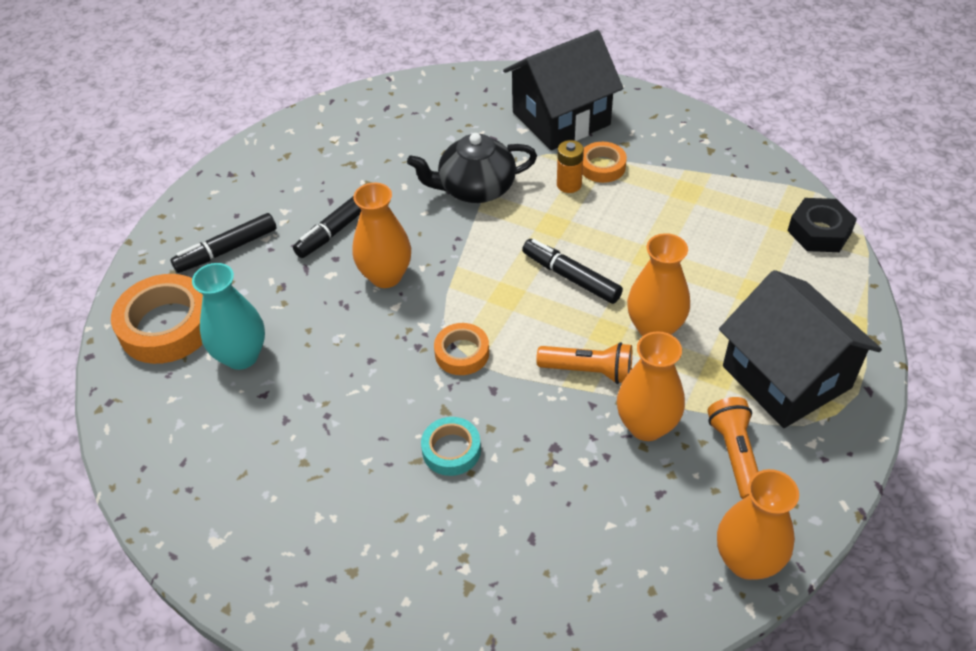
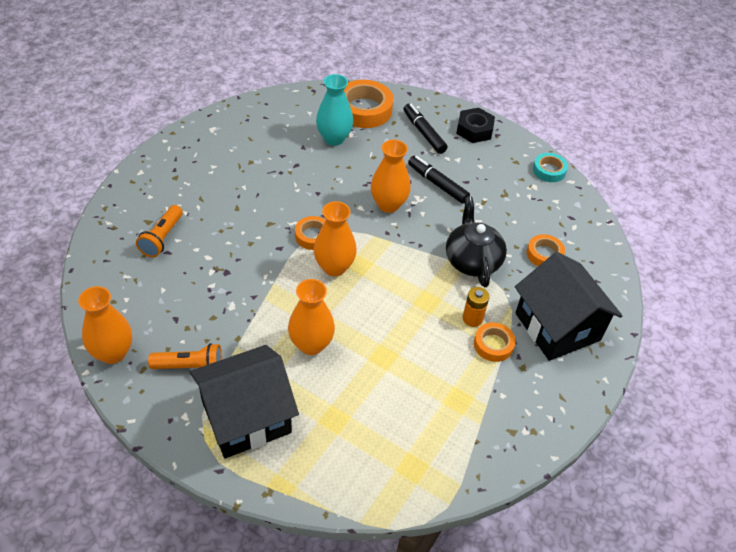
camera: 90 degrees right, 0 degrees up
(451, 450) = (239, 223): turquoise tape -> turquoise tape (549, 170)
(453, 128) = (544, 254): none -> orange tape
(571, 277) = (370, 303): black marker -> none
(588, 371) = (282, 299): orange flashlight -> orange flashlight (162, 238)
(646, 426) = (228, 322): orange vase -> orange vase (334, 267)
(819, 232) = (396, 490): black nut -> black nut (474, 130)

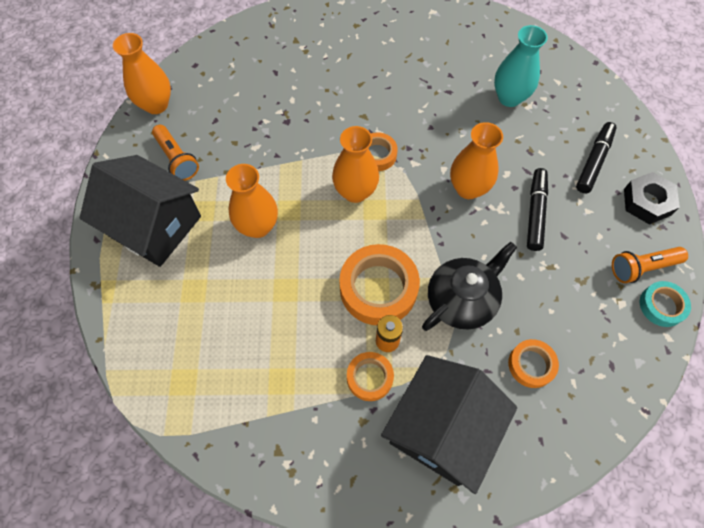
camera: 60 degrees right, 15 degrees up
(162, 238) = (286, 59): orange flashlight -> orange flashlight (642, 268)
(364, 109) = (572, 96): orange tape -> orange tape (378, 288)

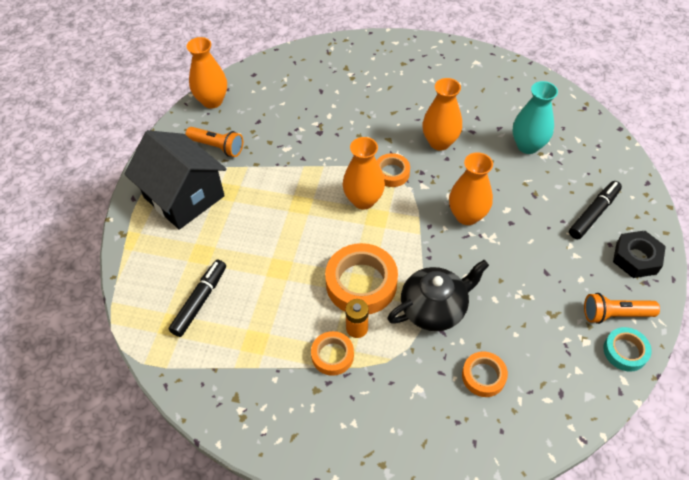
camera: 15 degrees right, 10 degrees down
(177, 159) = (217, 147): orange flashlight -> orange flashlight turned 45 degrees counterclockwise
(258, 226) = (270, 213): orange vase -> orange vase (439, 142)
(441, 429) = (385, 412): black house -> none
(535, 213) = (524, 247): black marker -> black marker (200, 301)

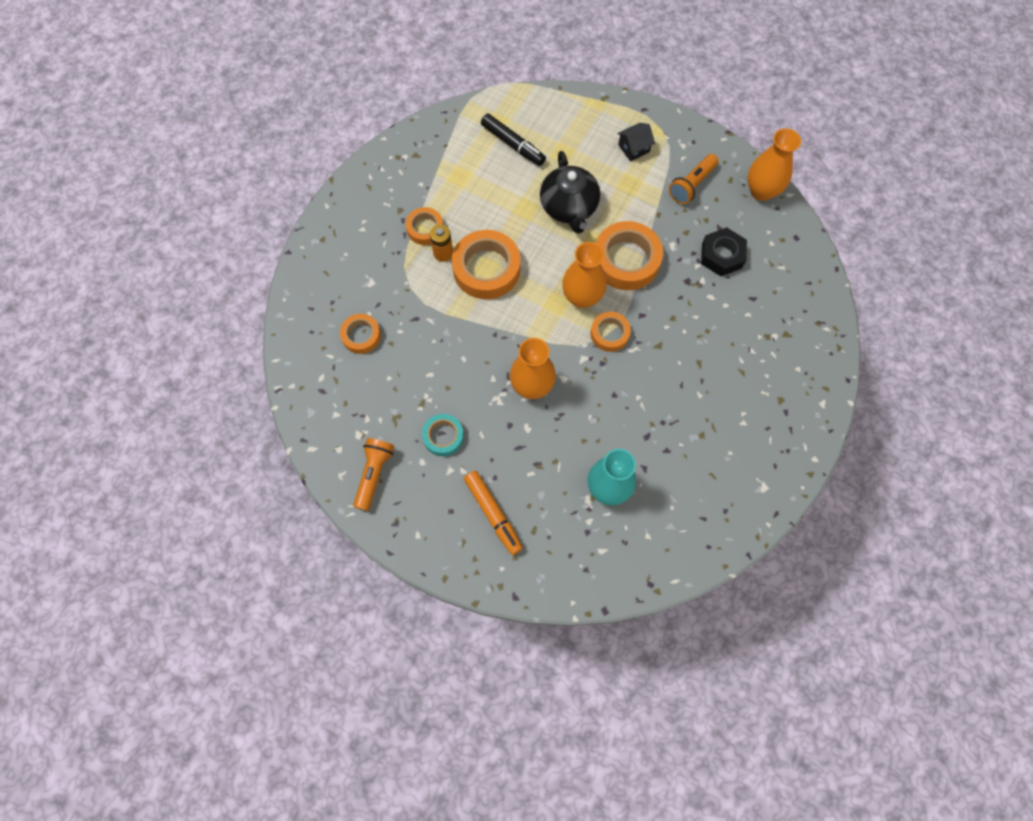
camera: 105 degrees right, 15 degrees up
(184, 196) = (634, 148): black house -> black house, size x0.41
(313, 177) = (626, 260): none -> orange tape
(434, 308) = (439, 320): black teapot -> black teapot (569, 207)
(439, 142) = (639, 395): orange vase -> none
(593, 214) = (493, 513): black marker -> orange marker
(625, 351) = (336, 464): turquoise tape -> turquoise tape (443, 436)
(636, 258) = (425, 528): black nut -> black nut (722, 255)

